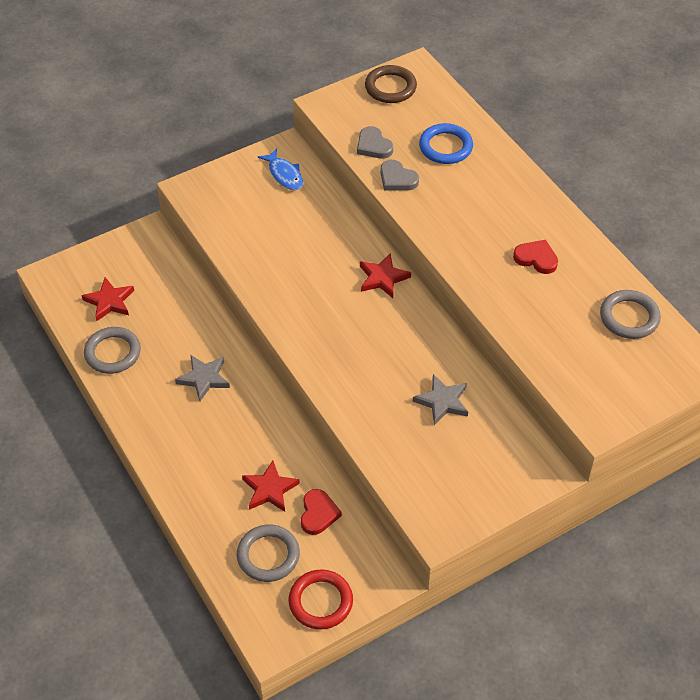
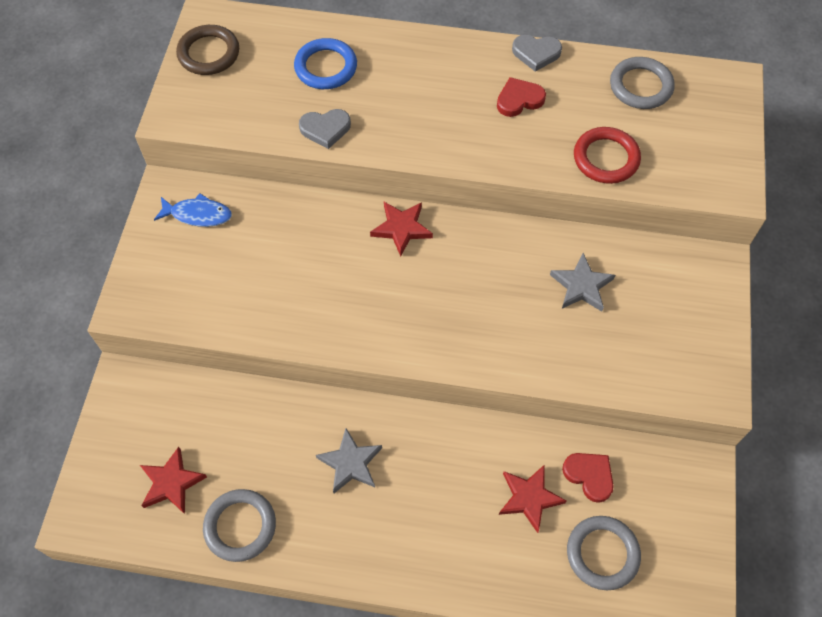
camera: 50 degrees left, 10 degrees up
(320, 601) = (686, 544): red ring -> red ring (606, 158)
(373, 146) = (266, 117): grey heart -> grey heart (536, 53)

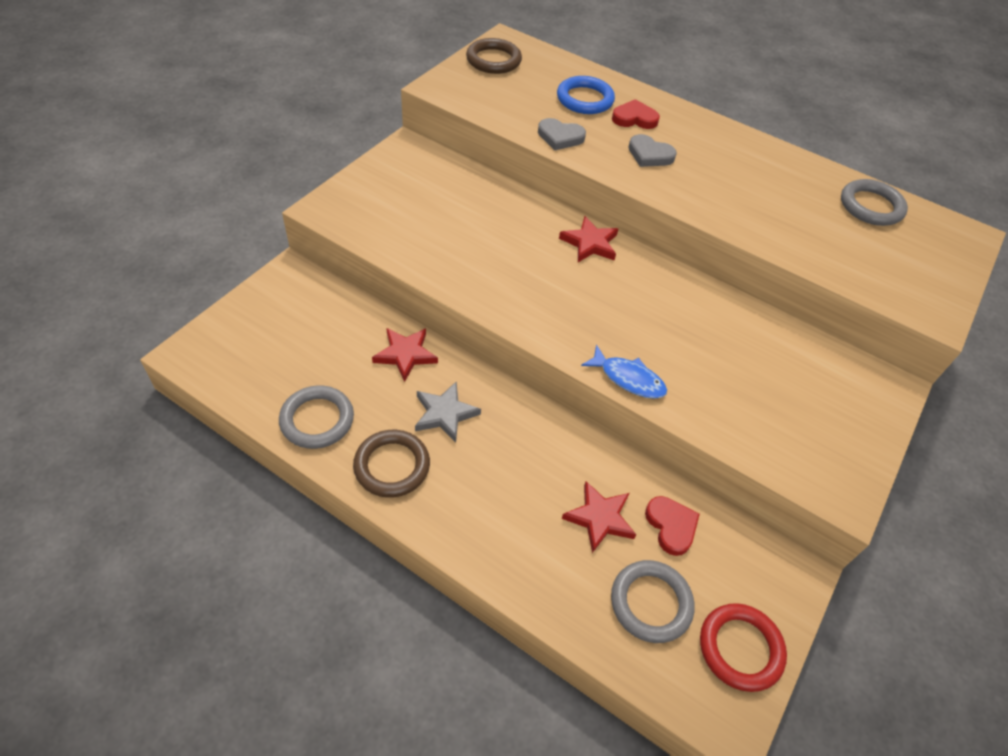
camera: 20 degrees right, 10 degrees down
(171, 483) = (281, 361): red star -> red star (405, 355)
(198, 214) = (422, 171): blue fish -> blue fish (628, 378)
(332, 538) = (392, 466): none -> brown ring
(519, 100) = (747, 176): red heart -> red heart (634, 118)
(536, 53) = (779, 151): grey heart -> grey heart (649, 155)
(581, 286) = (739, 349): grey star -> none
(606, 158) = (811, 245): red ring -> red ring (740, 648)

